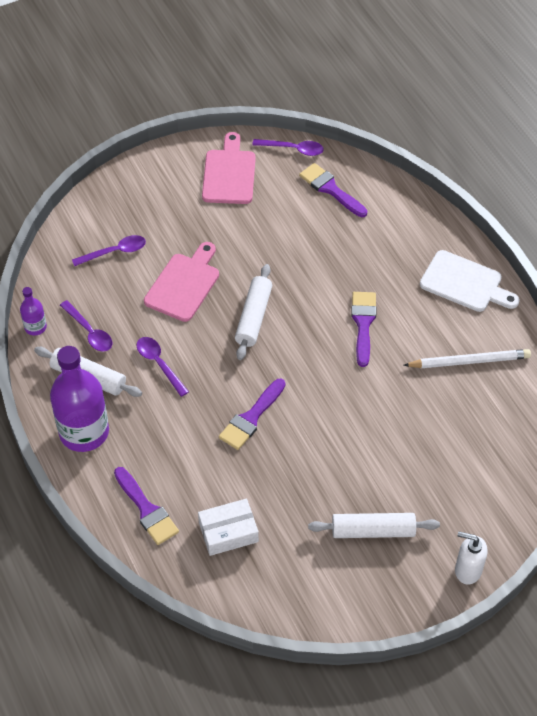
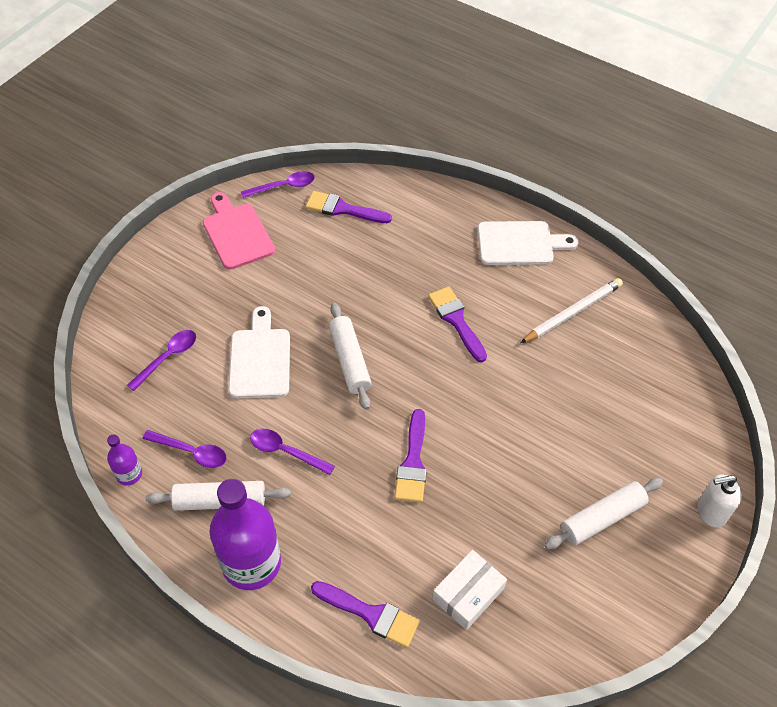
camera: 30 degrees left, 0 degrees up
(184, 284) = (260, 359): pink cutting board -> white cutting board

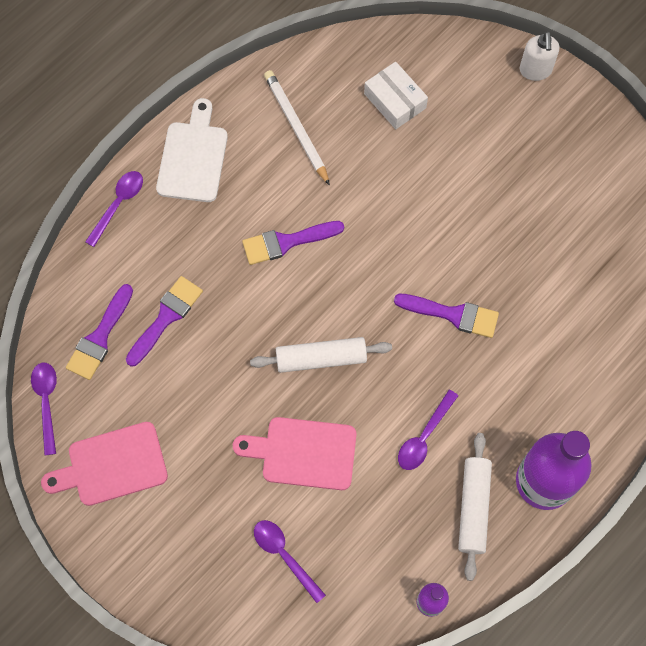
camera: 80 degrees left, 15 degrees up
(191, 452) = (412, 534): purple spoon -> purple spoon (118, 204)
(260, 359) = (303, 453): white cutting board -> pink cutting board
(371, 614) = (605, 377): purple brush -> purple brush (166, 317)
(468, 594) = (593, 289): white box -> white box (395, 101)
(602, 518) = (531, 160): white rolling pin -> none

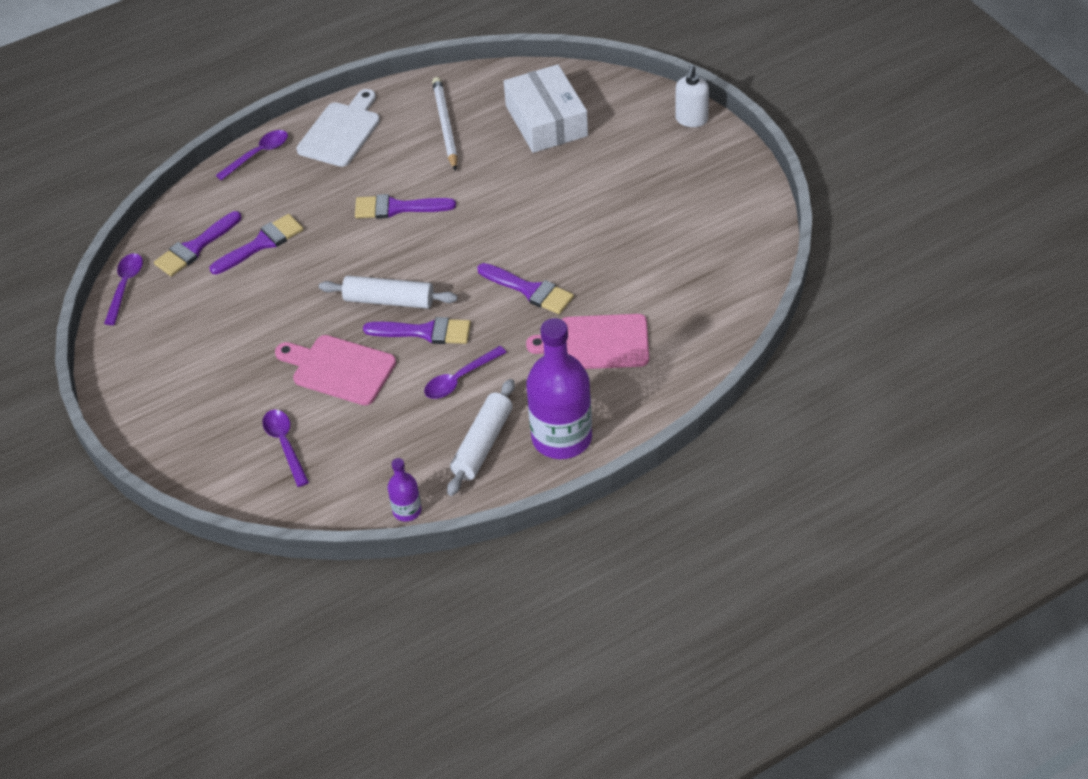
camera: 20 degrees right, 20 degrees down
(112, 465) = (160, 344): pink cutting board -> pink cutting board (597, 343)
(370, 388) = (425, 332): none -> purple brush
(395, 101) = (546, 121): white box -> white box, size x1.53

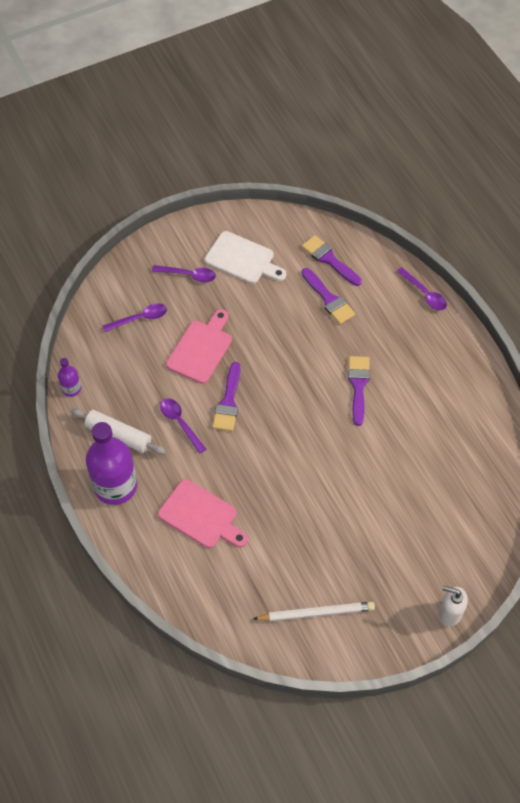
camera: 90 degrees right, 10 degrees up
(125, 286) = (296, 222): purple spoon -> purple spoon (189, 275)
(341, 131) = (447, 348): white cutting board -> white cutting board (242, 259)
(389, 300) = (262, 379): white rolling pin -> none
(445, 125) = (451, 420): white pencil -> white pencil (316, 613)
(529, 290) = (261, 473): purple brush -> none
(546, 121) = (453, 496): white box -> none
(597, 343) = (201, 516): pink cutting board -> pink cutting board turned 120 degrees clockwise

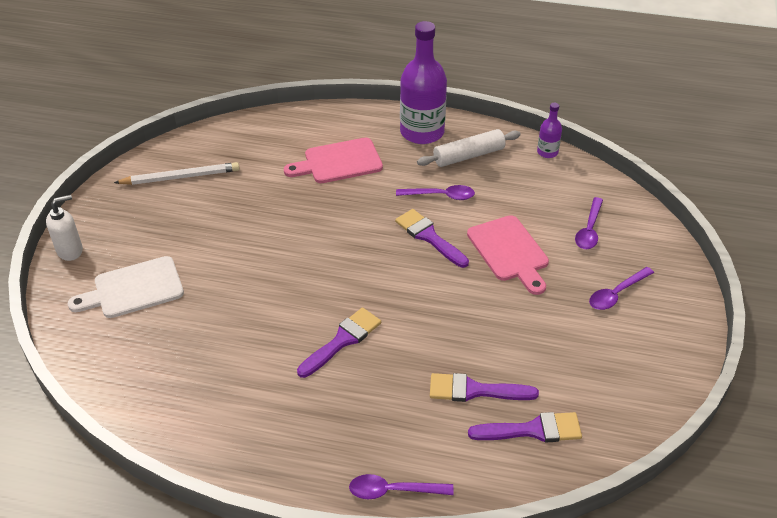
camera: 130 degrees right, 15 degrees down
(242, 259) = (601, 350): white cutting board -> white cutting board (133, 289)
(316, 613) = (180, 177): white pencil -> white pencil turned 135 degrees counterclockwise
(358, 385) = (342, 340): purple brush -> purple brush turned 90 degrees counterclockwise

